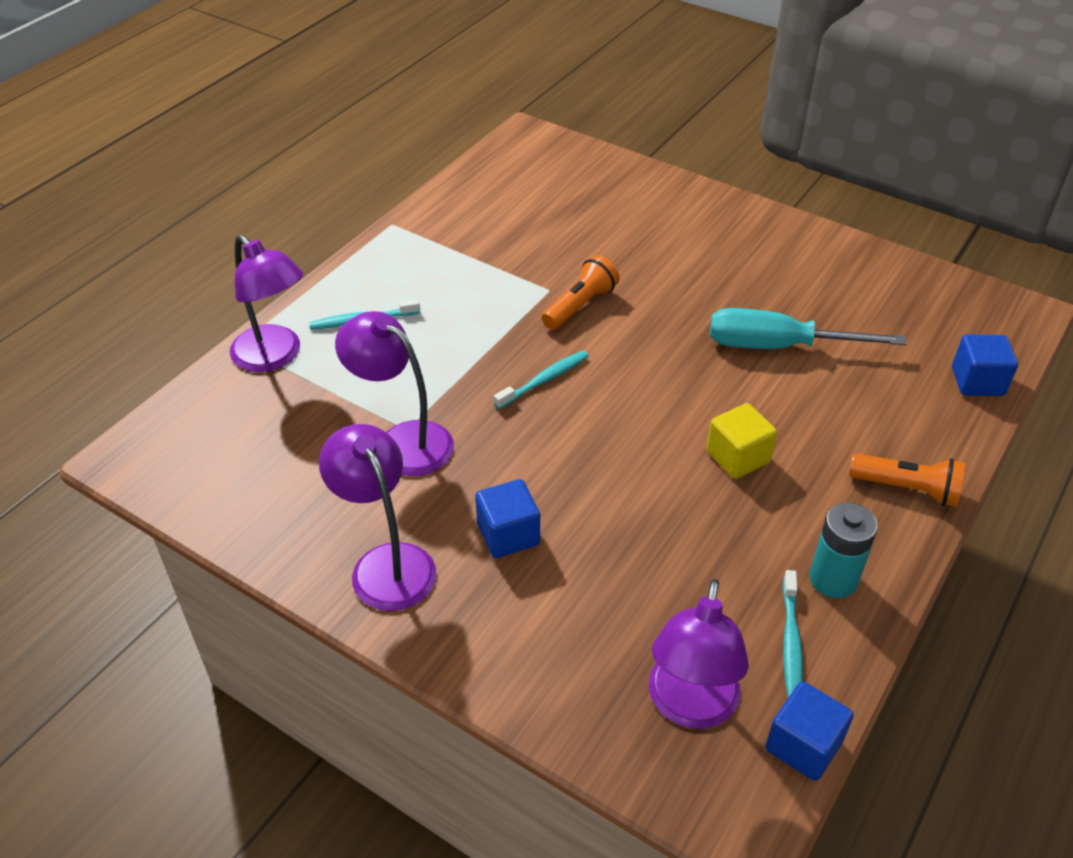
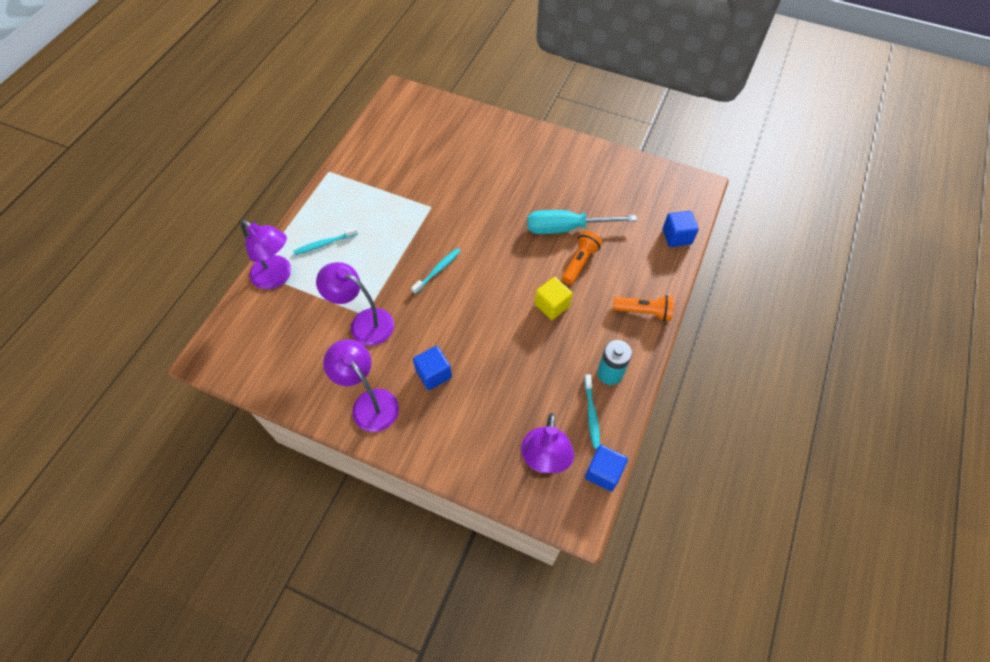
camera: 10 degrees left, 15 degrees up
(580, 306) = (451, 216): orange flashlight -> orange flashlight (579, 263)

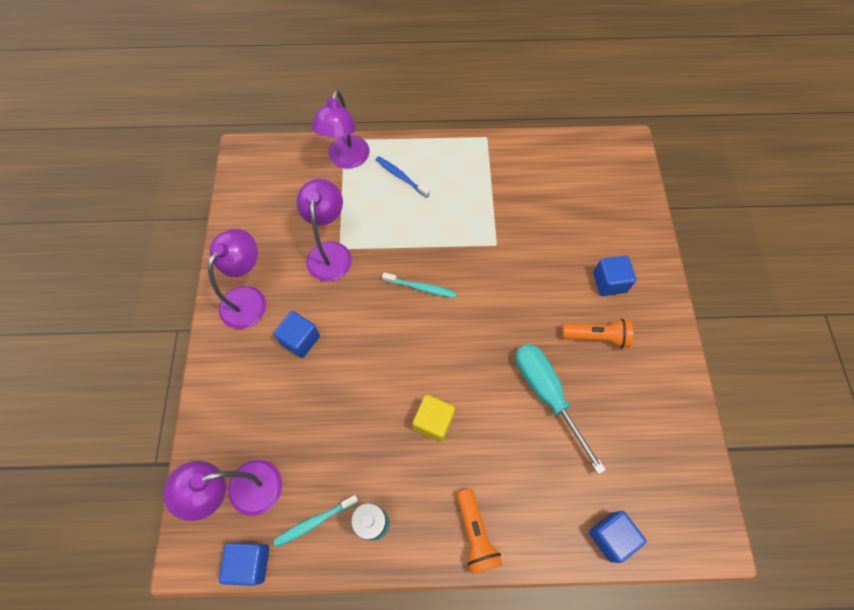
camera: 65 degrees right, 5 degrees up
(324, 244) = (401, 177): turquoise toothbrush -> blue toothbrush
(503, 155) = (609, 282): none -> blue cube
(579, 263) = (506, 429): orange flashlight -> orange flashlight (596, 337)

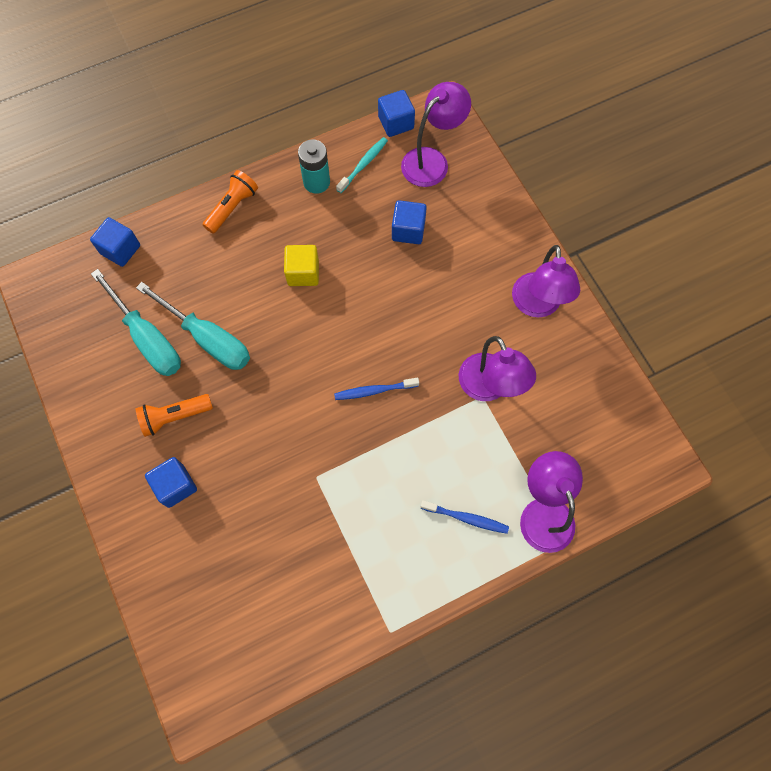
camera: 155 degrees right, 5 degrees up
(300, 340) = (462, 289): blue cube -> blue cube (408, 230)
(421, 288) = (374, 391): turquoise toothbrush -> blue toothbrush
(475, 534) = (232, 207): orange flashlight -> orange flashlight turned 75 degrees clockwise
(604, 420) = (147, 338): none -> turquoise screwdriver

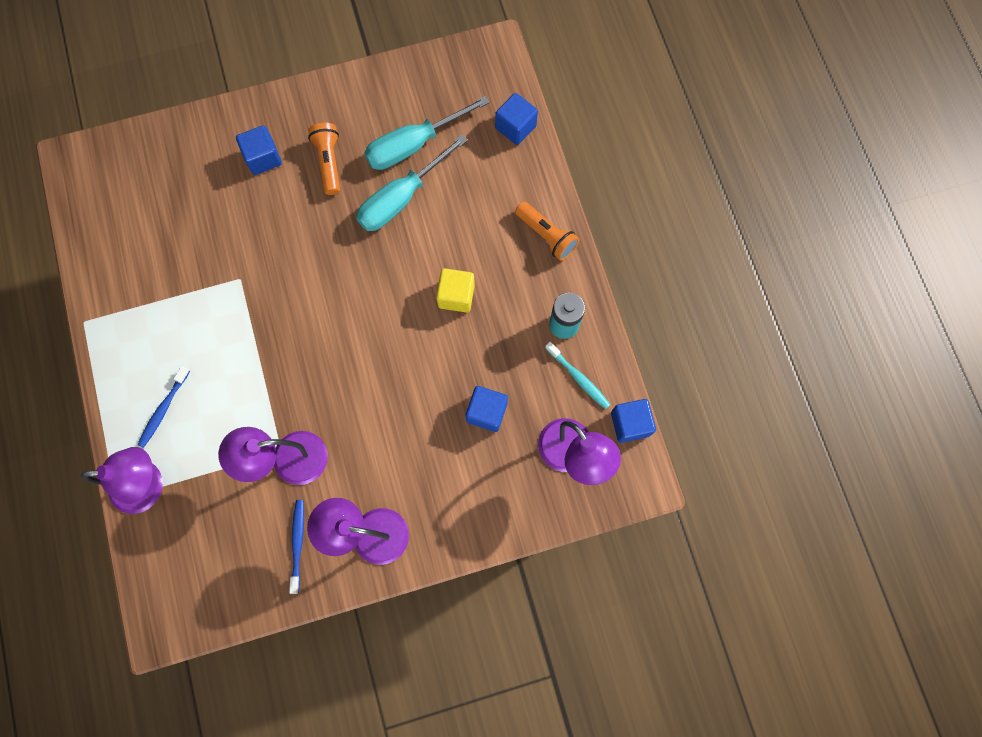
camera: 100 degrees right, 5 degrees up
(374, 391) = (312, 346): blue toothbrush -> blue toothbrush (298, 543)

